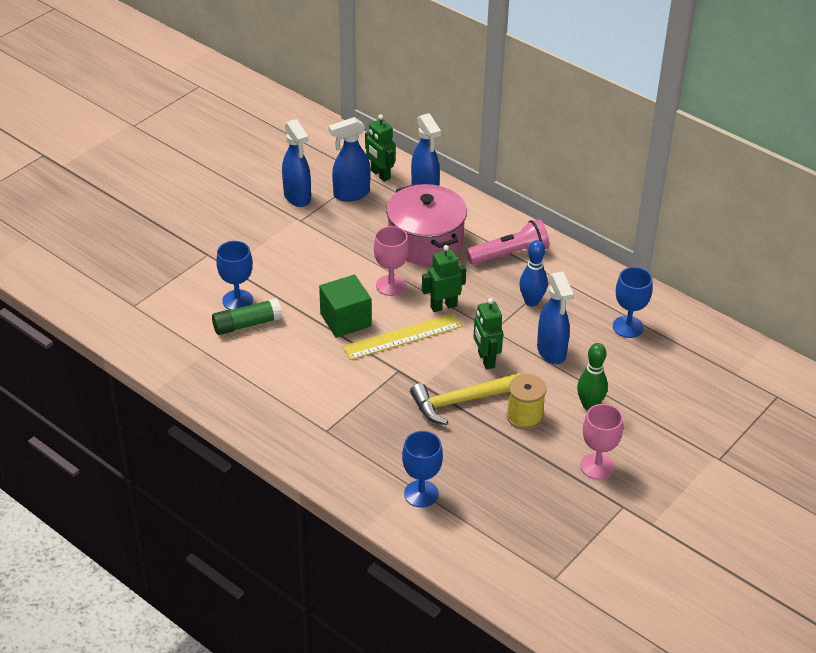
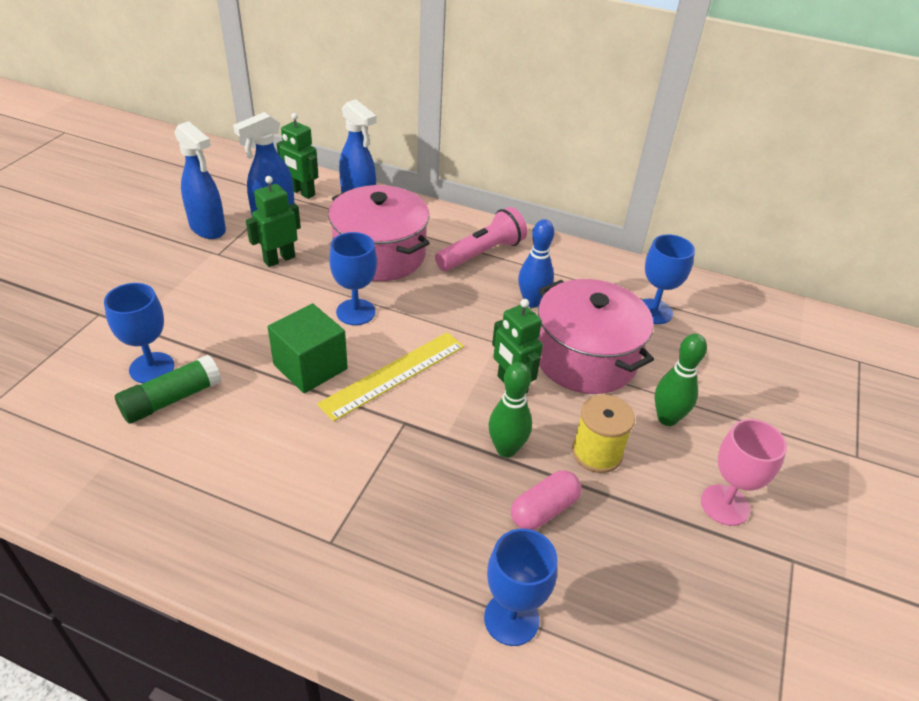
camera: 20 degrees left, 0 degrees up
(391, 285) = (355, 312): pink goblet -> blue goblet
(443, 306) = (430, 326): green robot -> green robot (279, 259)
(461, 401) = (506, 449): yellow hammer -> green bowling pin
(469, 442) = (544, 510): none -> pink capsule
(551, 352) = (585, 358): blue spray bottle -> pink pot

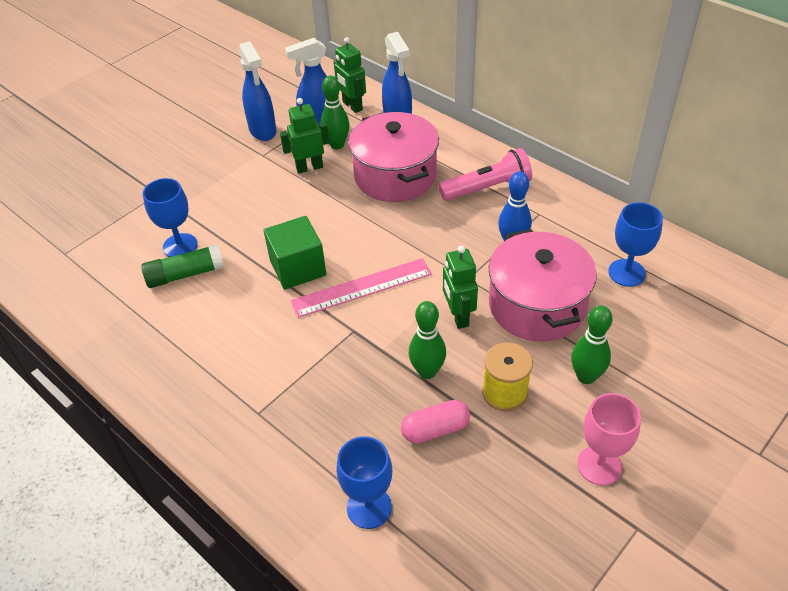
camera: 25 degrees right, 5 degrees up
(301, 232) = (337, 145): none -> green bowling pin
(355, 312) = (353, 226): blue goblet -> none
(393, 374) = (362, 287): yellow ruler -> pink ruler

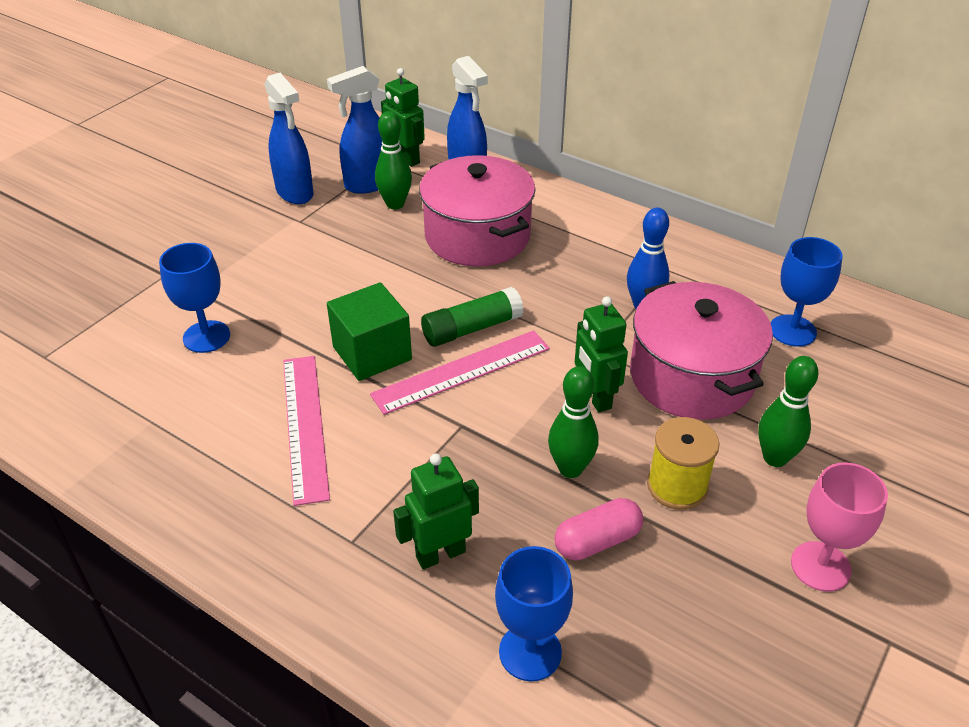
camera: 10 degrees left, 5 degrees down
(185, 274) = (219, 372): green glue stick -> green glue stick (471, 329)
(239, 322) = (305, 426): none -> pink ruler
(309, 167) = (364, 232): green robot -> green robot (440, 554)
(487, 188) = (597, 244): pink flashlight -> none

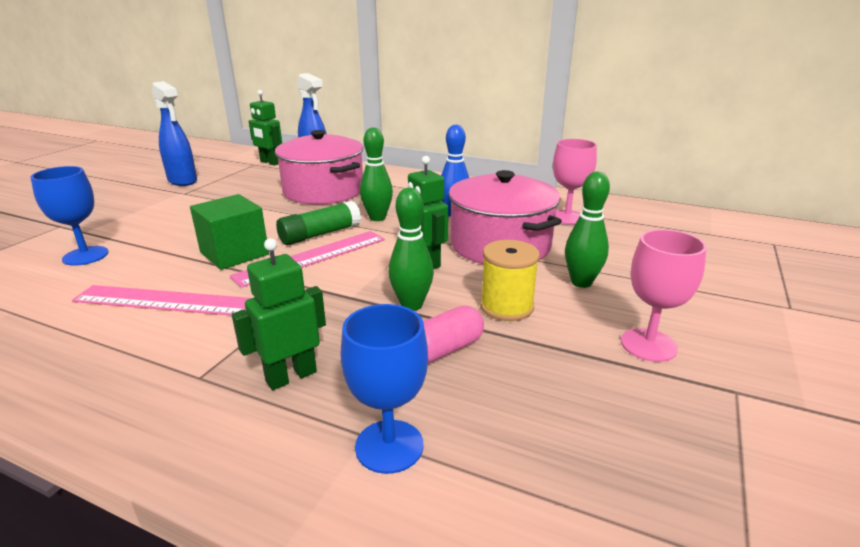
camera: 10 degrees left, 15 degrees down
(305, 426) = (165, 301): pink ruler -> pink ruler turned 60 degrees counterclockwise
(368, 184) = (241, 174): blue spray bottle -> none
(395, 204) = (260, 181): green bowling pin -> green bowling pin (377, 218)
(792, 331) = (567, 217): blue goblet -> pink goblet

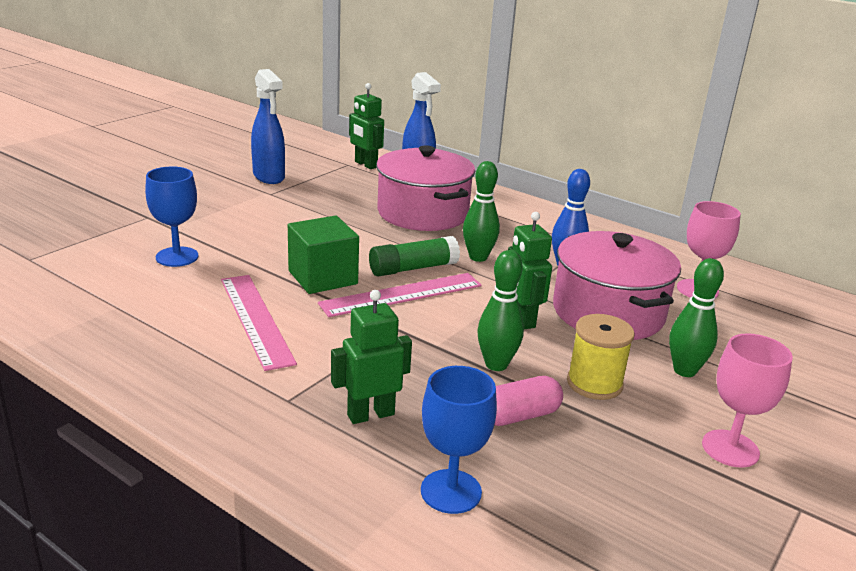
camera: 10 degrees right, 0 degrees up
(165, 301) = (256, 319): pink ruler -> pink ruler turned 45 degrees clockwise

